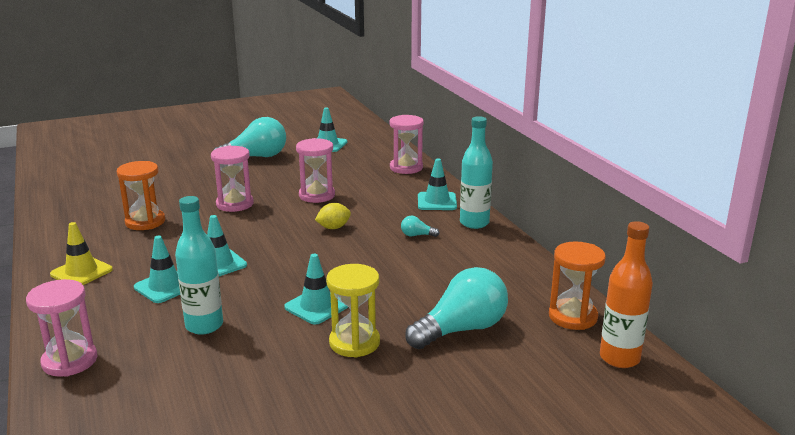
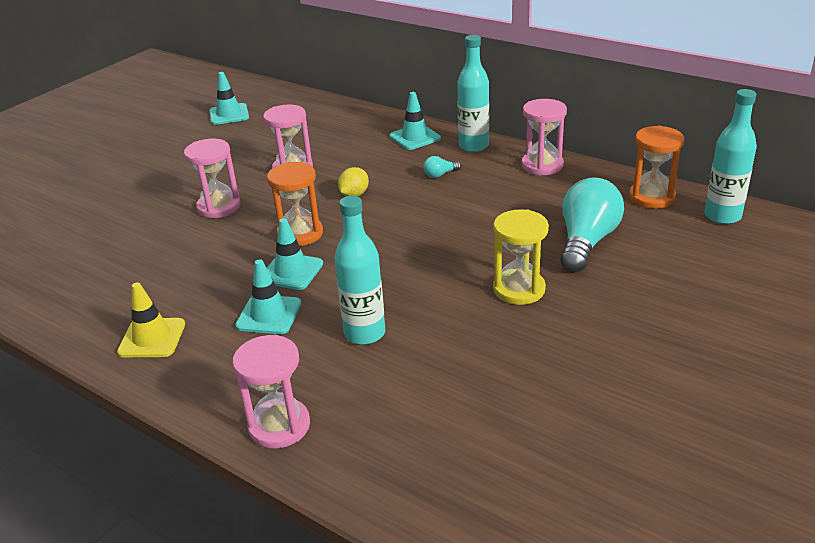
camera: 30 degrees left, 10 degrees up
(145, 222) = (145, 260): orange hourglass -> orange hourglass (300, 234)
(256, 157) = (169, 151): turquoise light bulb -> none
(316, 306) = (442, 272): turquoise traffic cone -> none
(406, 168) = (342, 114): pink hourglass -> pink hourglass (542, 165)
(619, 358) = (722, 216): orange bottle -> turquoise bottle

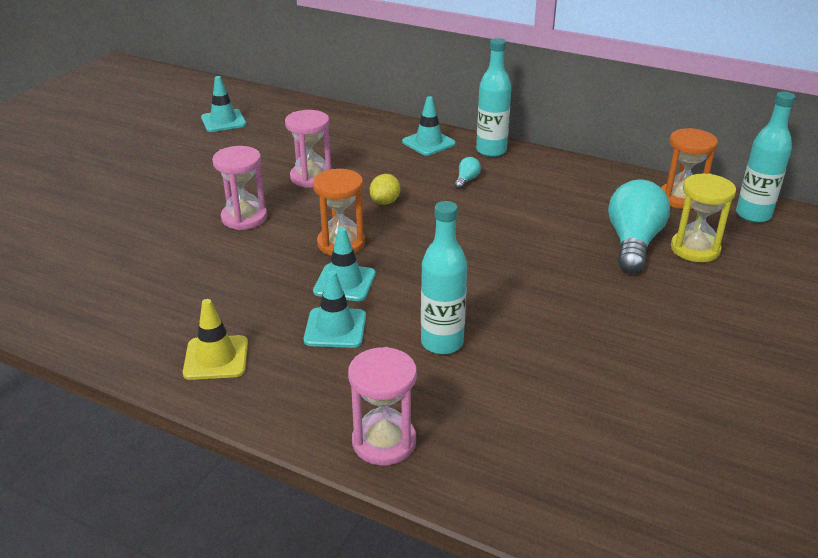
camera: 10 degrees left, 0 degrees up
(440, 175) = (466, 180): turquoise light bulb -> turquoise light bulb turned 150 degrees clockwise
(519, 289) = (582, 292): yellow hourglass -> yellow hourglass (695, 249)
(542, 165) = (565, 169): pink hourglass -> none

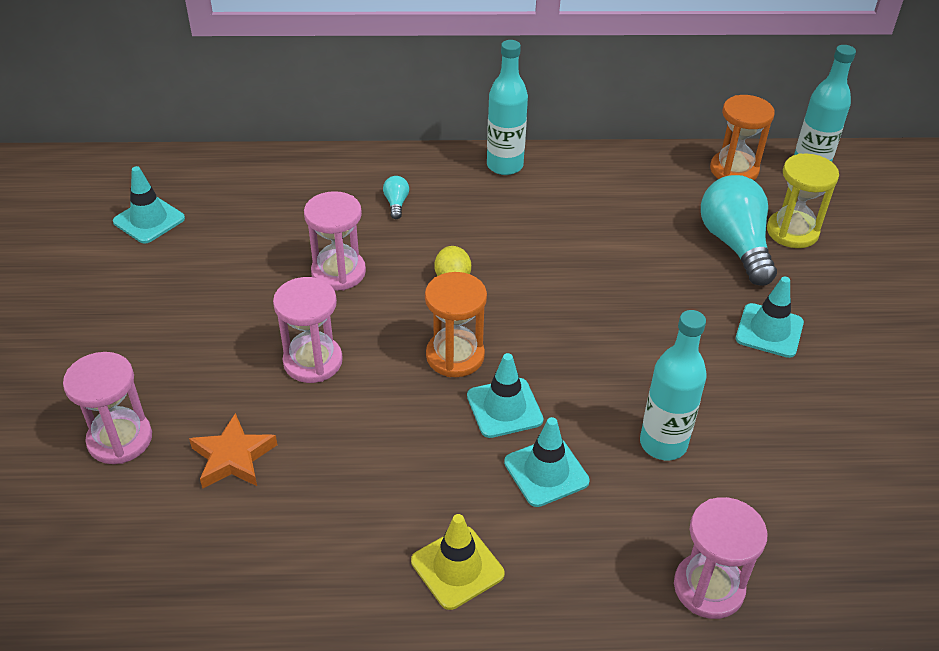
camera: 30 degrees left, 10 degrees up
(91, 220) = (120, 439): none -> pink hourglass
(143, 250) = (233, 457): none -> orange star
(428, 143) = (428, 176): turquoise traffic cone -> turquoise traffic cone (769, 331)
(466, 180) = (513, 217): turquoise light bulb -> turquoise light bulb (396, 203)

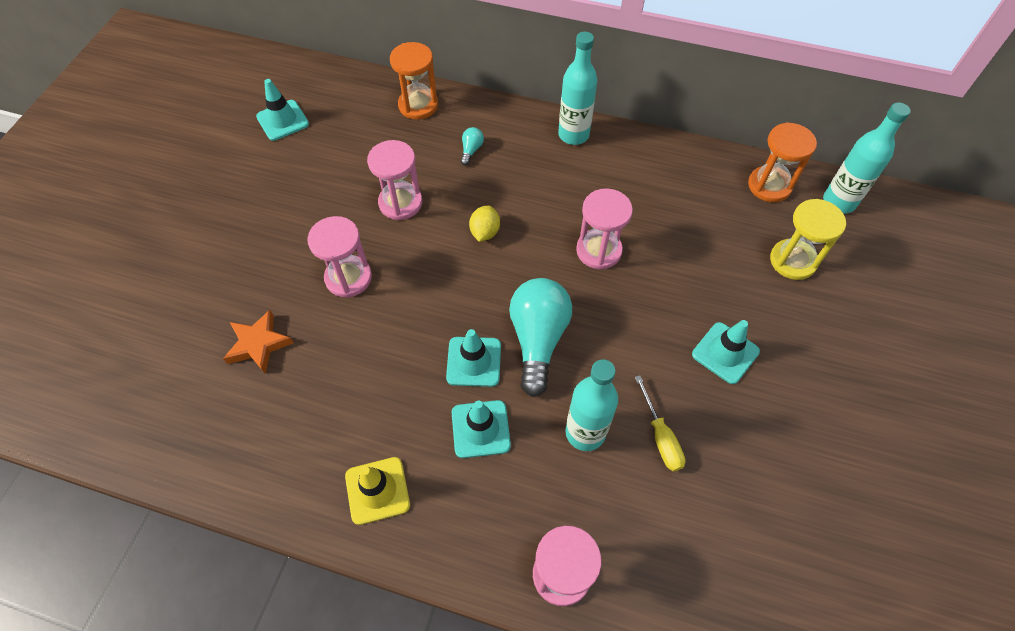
camera: 20 degrees right, 15 degrees up
(120, 439) = (189, 305): pink hourglass -> pink hourglass (598, 250)
(455, 356) = (456, 303): orange hourglass -> orange hourglass (418, 105)
(735, 244) = (735, 260): turquoise light bulb -> turquoise light bulb (538, 339)
(744, 425) = (660, 436): none -> yellow screwdriver

